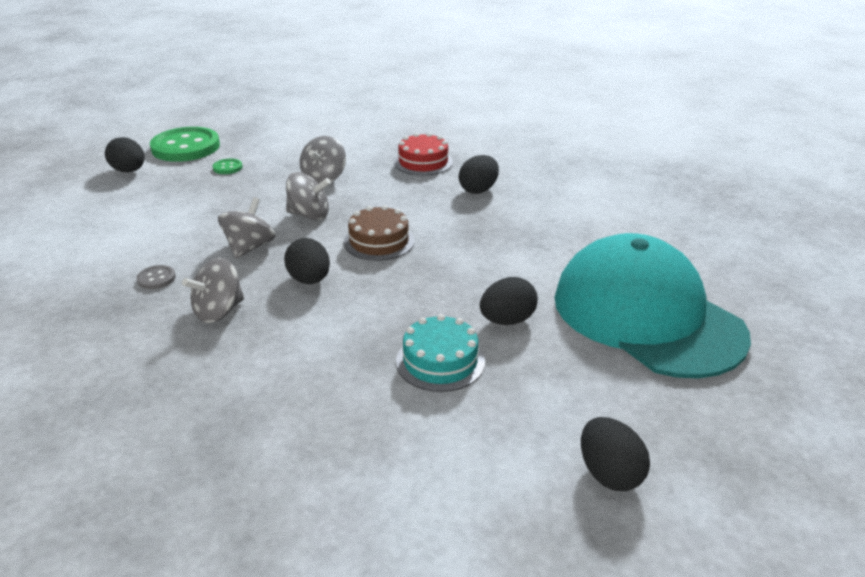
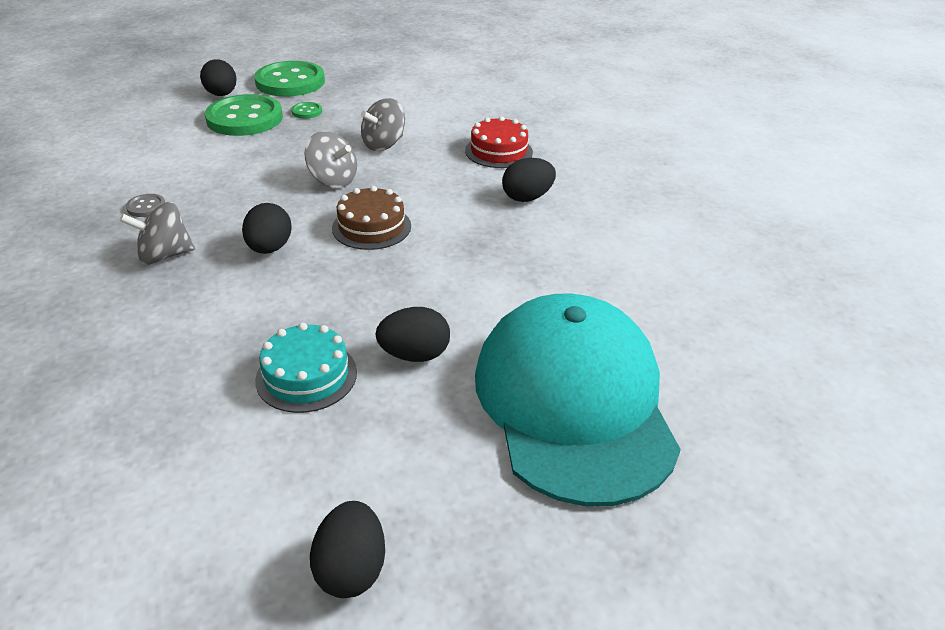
camera: 25 degrees right, 5 degrees up
(174, 185) = (245, 118): none -> green button
(249, 247) = (249, 199): grey spinning top -> none

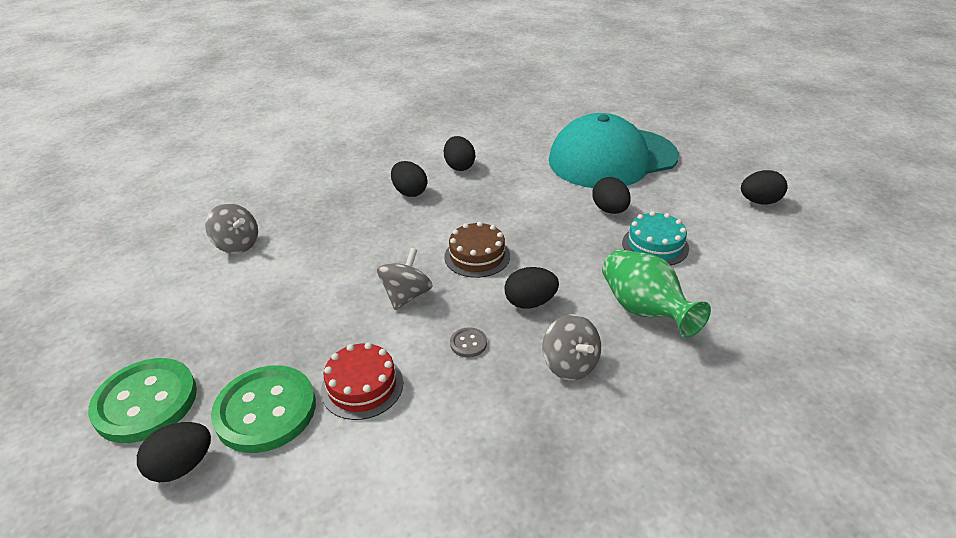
camera: 100 degrees left, 0 degrees up
(146, 207) = (496, 416): grey button -> grey button (468, 343)
(194, 326) = (644, 310): none -> green vase
(307, 111) = (246, 358): green button -> none
(384, 144) = (328, 280): grey spinning top -> grey spinning top (237, 245)
(498, 151) = (335, 213): red cake -> red cake (362, 386)
(583, 240) = (459, 166): none -> black egg

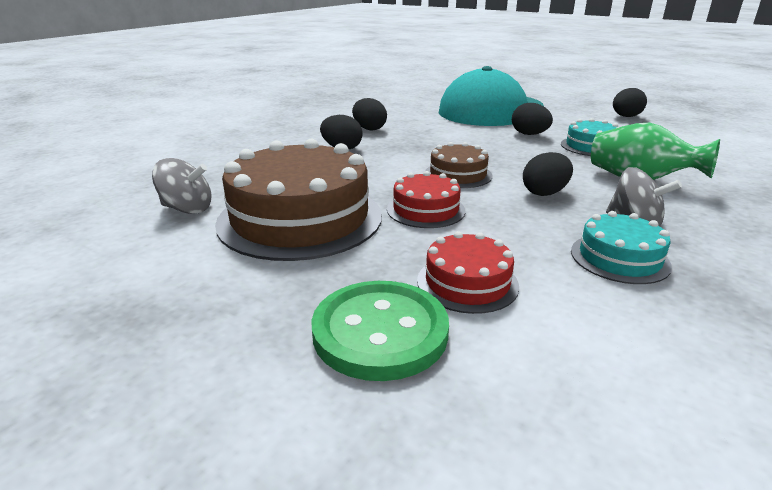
camera: 25 degrees left, 10 degrees down
(146, 402) = (198, 370): green button -> none
(182, 466) = (326, 421): black egg -> none
(305, 278) = (300, 218): none -> brown cake
(406, 295) = (425, 210): grey spinning top -> red cake
(468, 343) = (529, 228): grey button -> none
(506, 401) = (619, 258): none -> turquoise cake

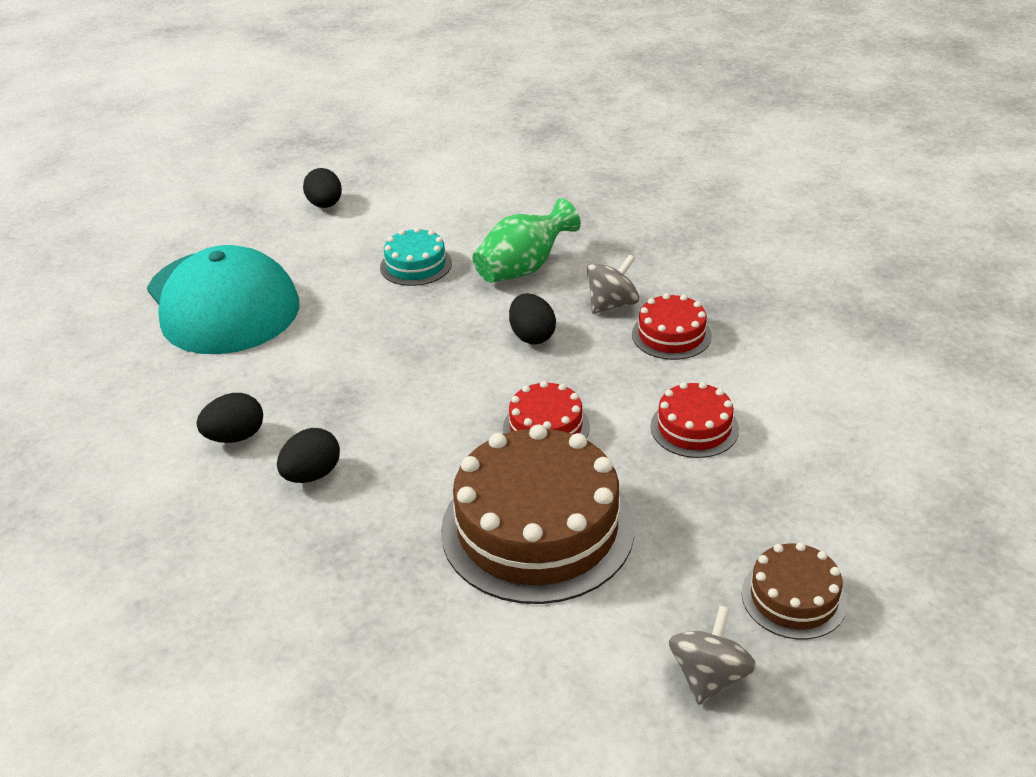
camera: 75 degrees left, 10 degrees up
(187, 209) = (476, 637): grey spinning top -> grey spinning top (709, 676)
(380, 332) = (757, 489): green button -> none
(458, 174) = (458, 385): brown cake -> brown cake (793, 597)
(529, 134) = (349, 297): black egg -> none
(619, 258) = (671, 335): turquoise cake -> red cake

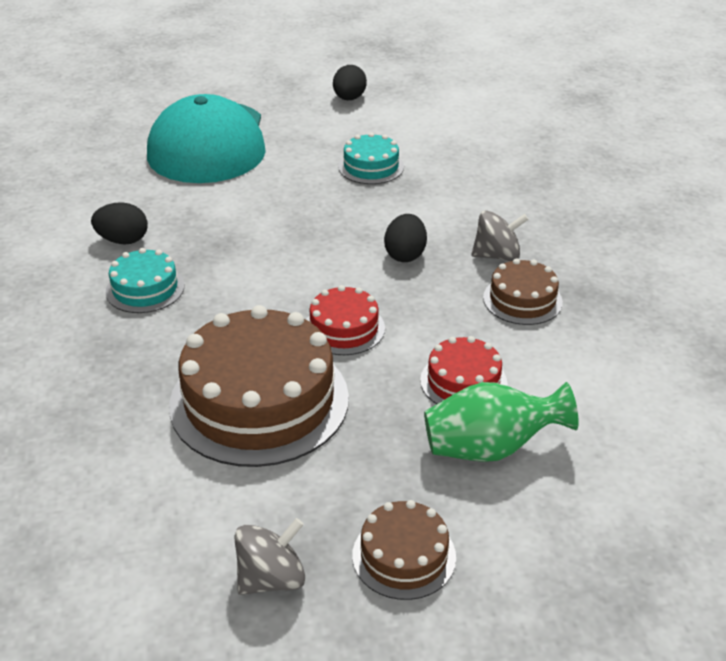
camera: 30 degrees right, 0 degrees up
(312, 475) = (145, 289): black egg -> turquoise cake
(524, 268) = (453, 200): green vase -> green vase (490, 448)
(671, 335) = (522, 300): red cake -> brown cake

